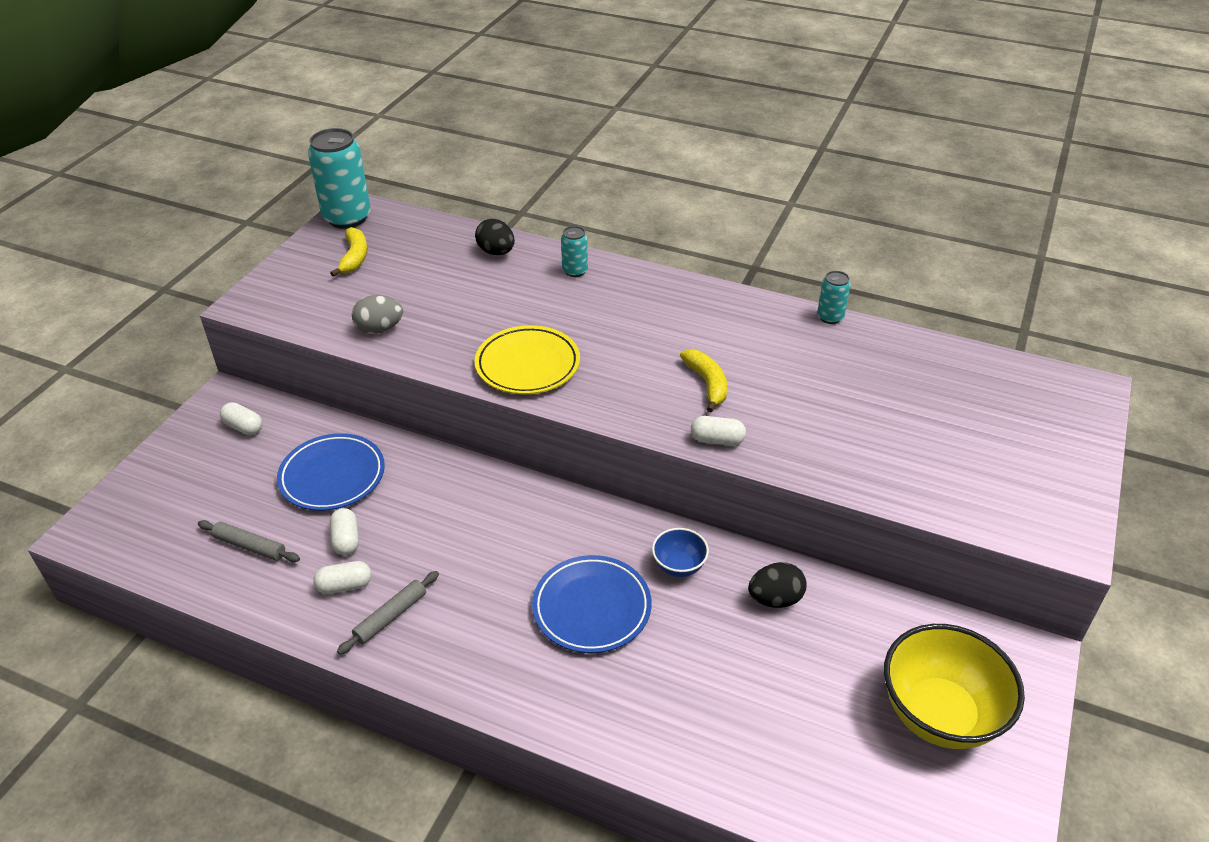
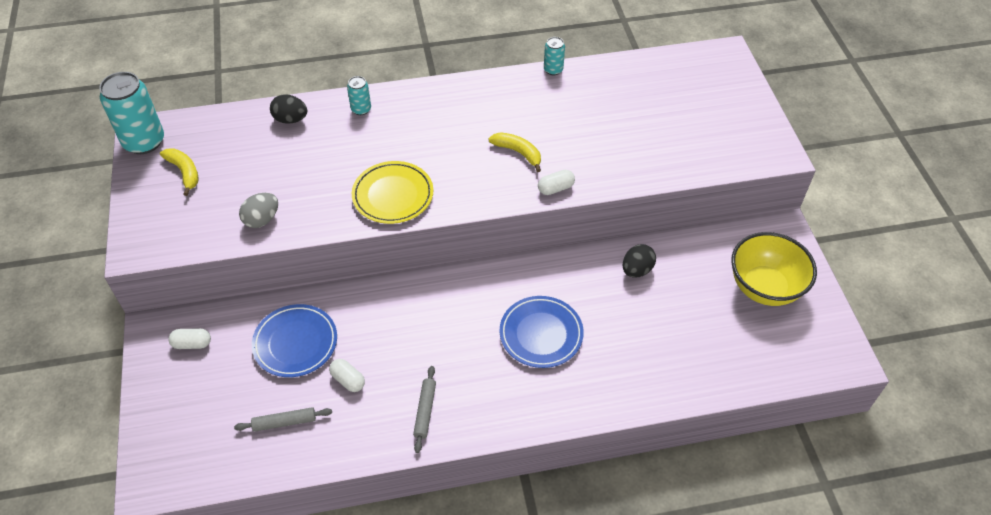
camera: 35 degrees left, 10 degrees up
(345, 586) = (376, 409): white capsule -> none
(679, 566) = (569, 280): blue bowl -> none

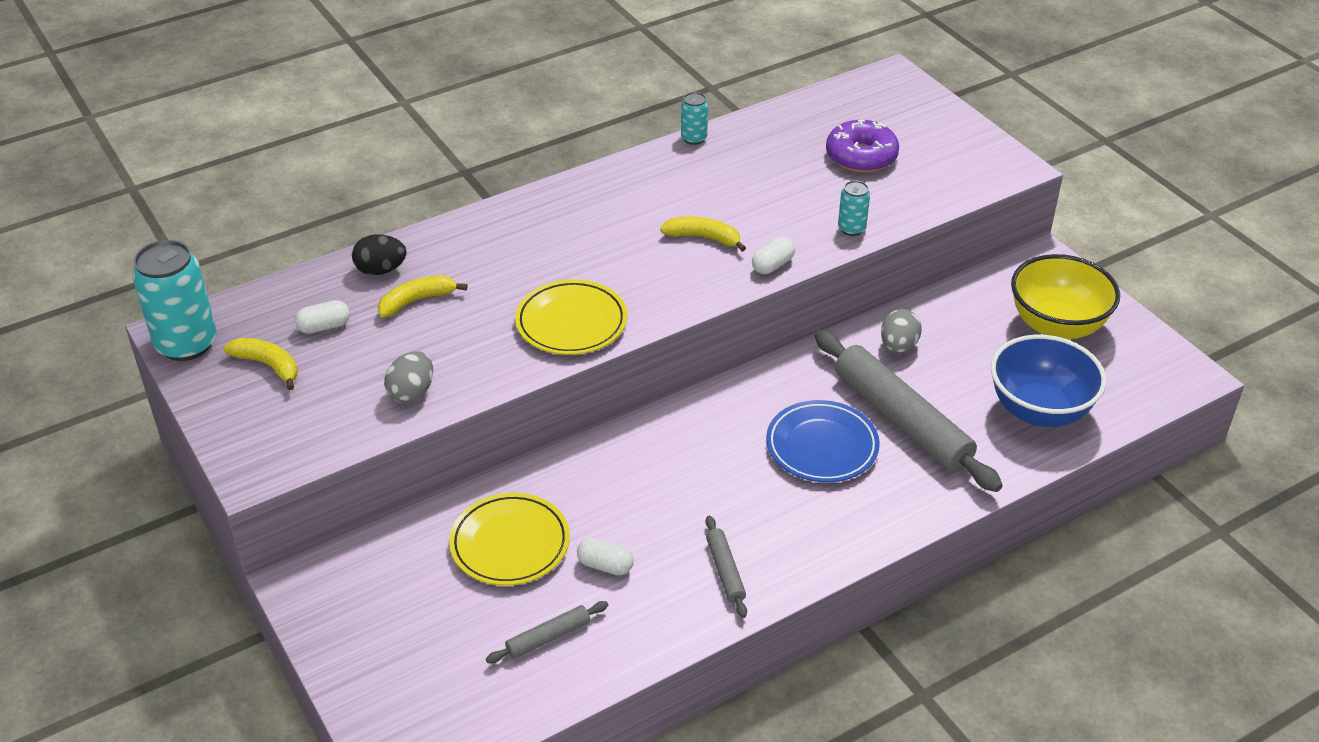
camera: 20 degrees left, 10 degrees down
(192, 344) = (366, 584): white capsule -> white capsule (324, 326)
(295, 343) = (510, 544): blue plate -> yellow plate
(301, 149) = (417, 301): none -> yellow banana
(361, 109) = (470, 237): turquoise can -> turquoise can (851, 229)
(608, 331) = (901, 420): none -> grey rolling pin
(636, 270) = (898, 346): black egg -> grey egg
(667, 115) = (861, 156): none -> purple donut
(715, 354) = (1039, 410): none -> blue bowl

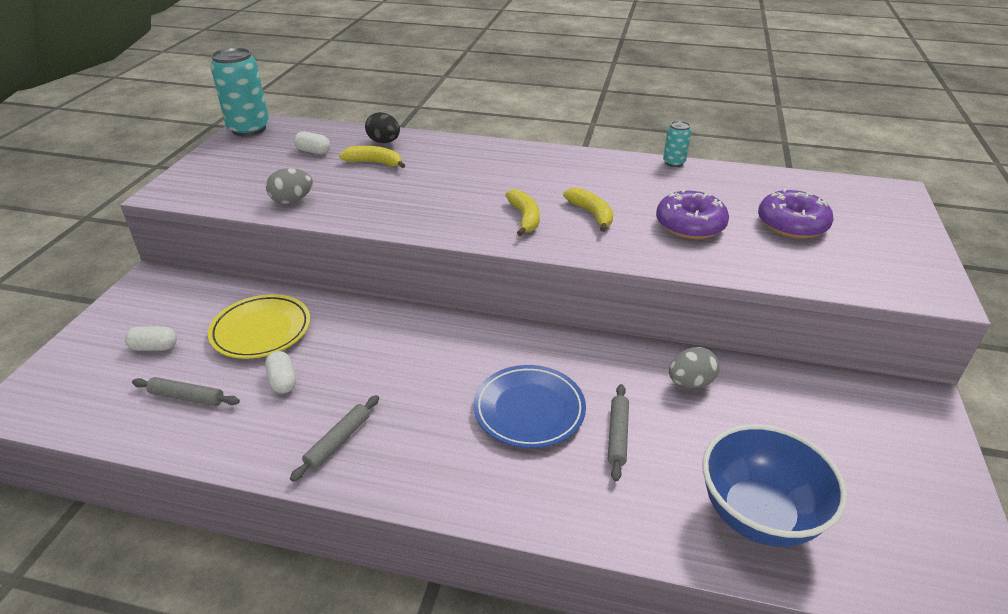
camera: 45 degrees right, 5 degrees down
(268, 365) = (260, 154): yellow banana -> yellow banana (525, 218)
(571, 322) = (432, 214): yellow plate -> none
(772, 265) = (615, 252): white capsule -> white capsule (154, 347)
(792, 202) = (690, 225): none -> purple donut
(851, 229) = (714, 262): turquoise can -> none
(901, 420) = (617, 435): grey rolling pin -> grey rolling pin, size x0.45
(1056, 326) = (869, 458): yellow bowl -> none

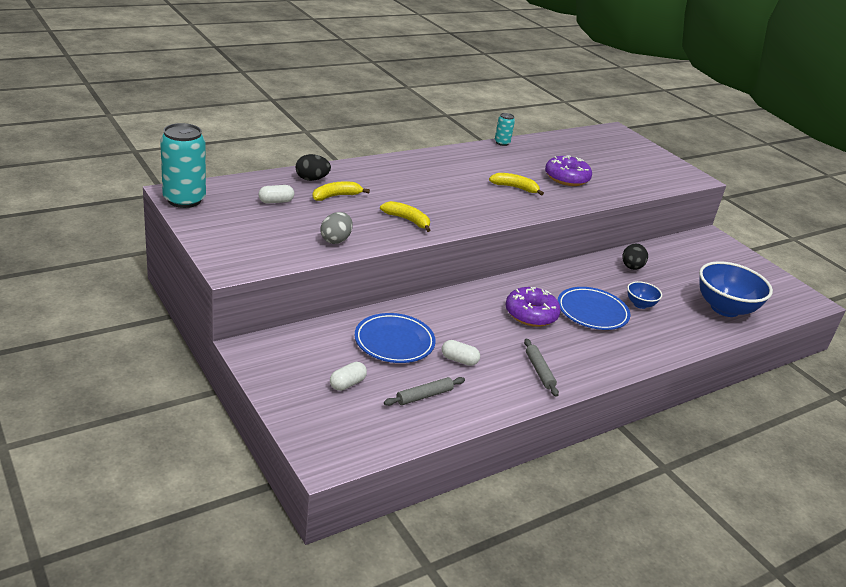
camera: 50 degrees left, 5 degrees down
(261, 330) = (394, 342): yellow plate -> blue plate
(525, 218) = (488, 202): yellow banana -> yellow banana (407, 220)
(617, 435) = (640, 304): grey rolling pin -> blue bowl
(690, 383) = (631, 267): grey egg -> black egg
(792, 224) = (604, 163): purple donut -> purple donut (531, 314)

